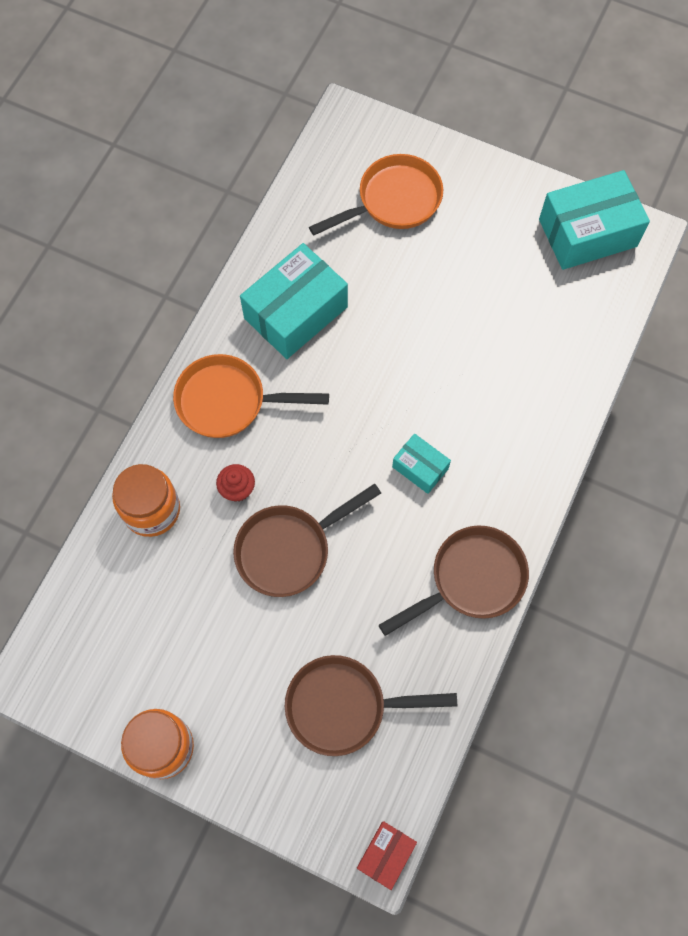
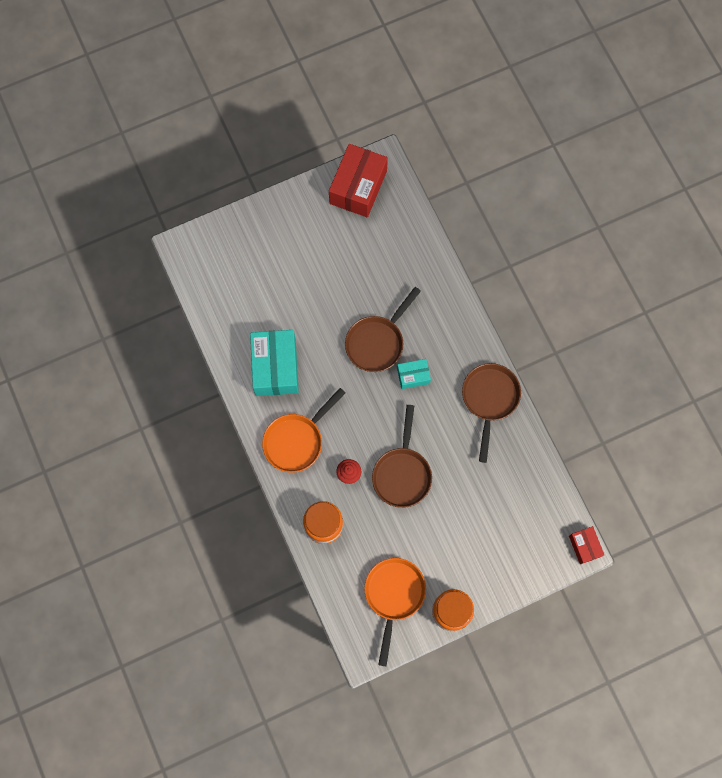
camera: 50 degrees left, 5 degrees up
(344, 706) = (501, 510): brown pan -> brown pan (377, 342)
(393, 201) = (254, 265): orange pan -> orange pan (393, 595)
(587, 233) = (358, 187): turquoise box -> red box

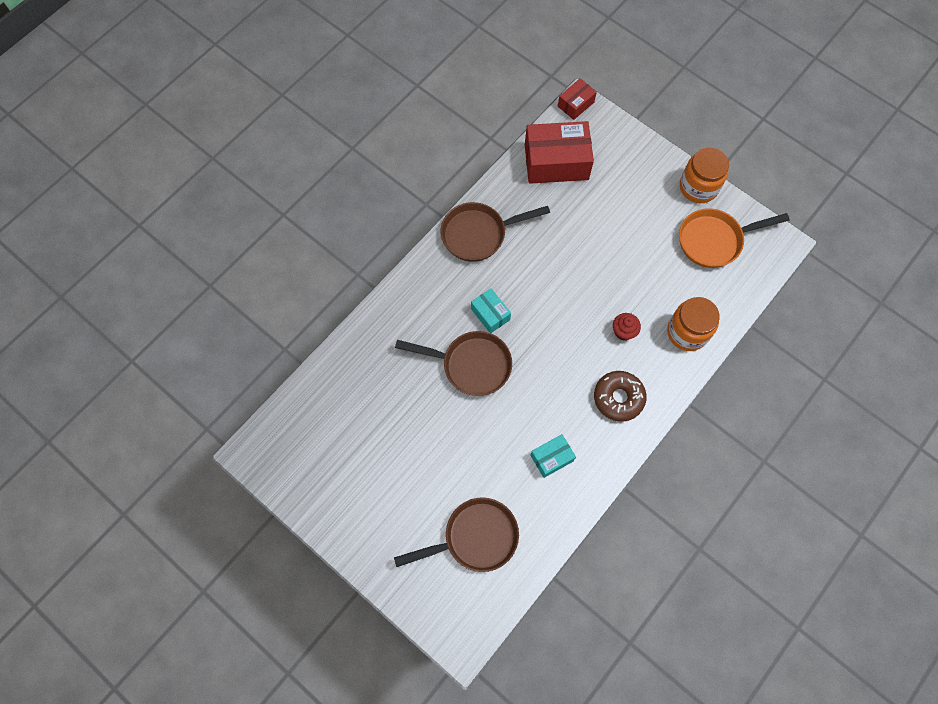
camera: 115 degrees left, 5 degrees down
(275, 367) = (551, 458): turquoise box -> turquoise box, size x0.51
(296, 440) = (618, 398): orange pan -> brown donut
(358, 187) = (296, 467): red box -> red box (556, 162)
(402, 473) = (595, 282): brown pan -> brown pan (475, 537)

